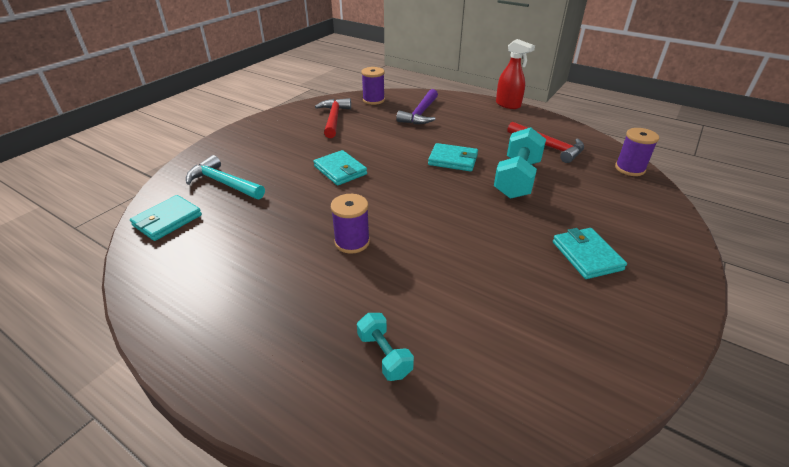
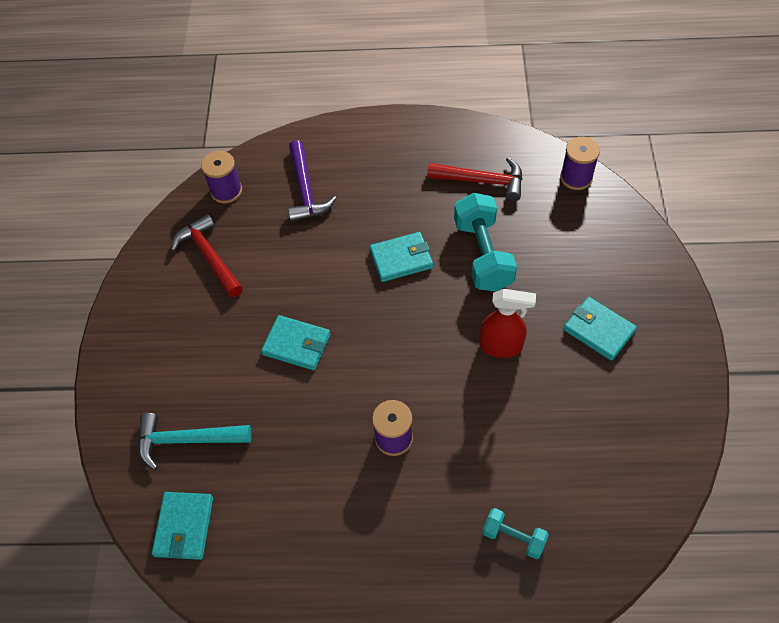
camera: 30 degrees left, 20 degrees up
(508, 105) = (393, 118): red spray bottle -> red spray bottle (501, 346)

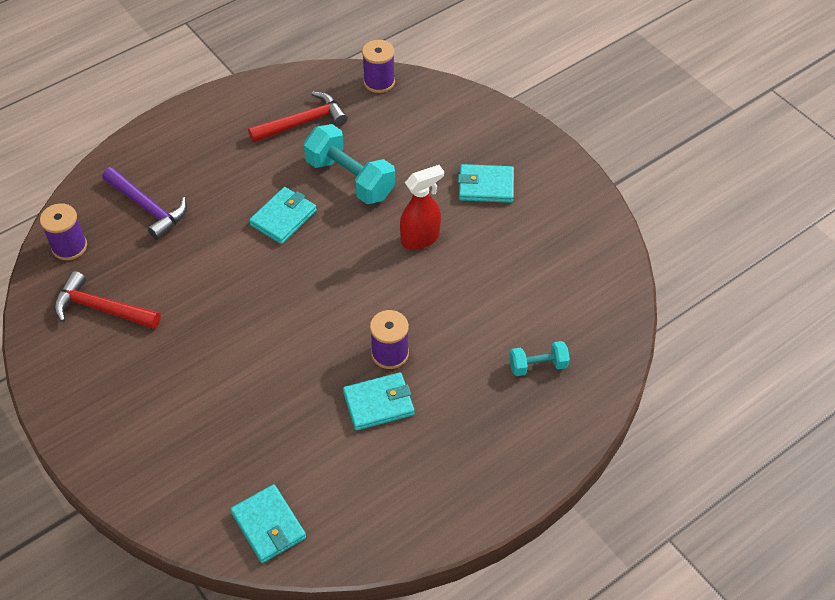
camera: 40 degrees left, 5 degrees down
(186, 440) = (212, 462): turquoise hammer -> none
(296, 344) = (247, 332): turquoise wallet -> turquoise wallet (378, 403)

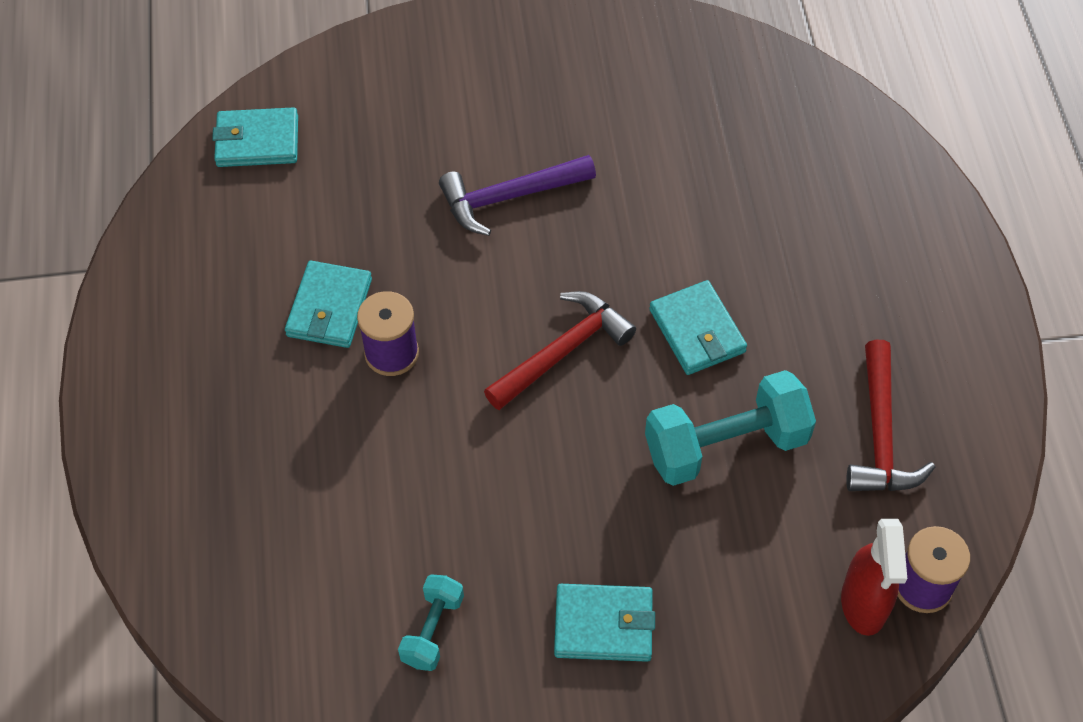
camera: 120 degrees right, 5 degrees up
(69, 247) = (782, 88): purple spool -> none
(101, 308) = (660, 90): red hammer -> red hammer (563, 351)
(148, 208) = (805, 187): purple hammer -> purple hammer (509, 197)
(420, 238) = (556, 482): red spray bottle -> red spray bottle (864, 604)
(486, 186) = (603, 625): turquoise wallet -> turquoise wallet turned 60 degrees clockwise
(538, 366) = (253, 513): turquoise dumbbell -> turquoise dumbbell (432, 630)

